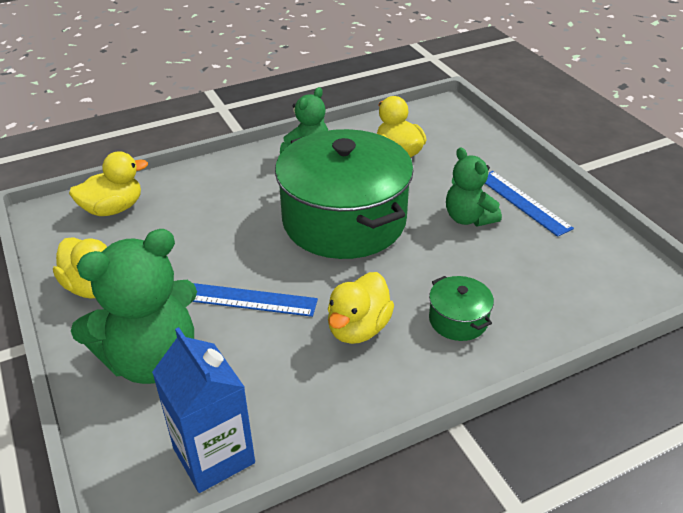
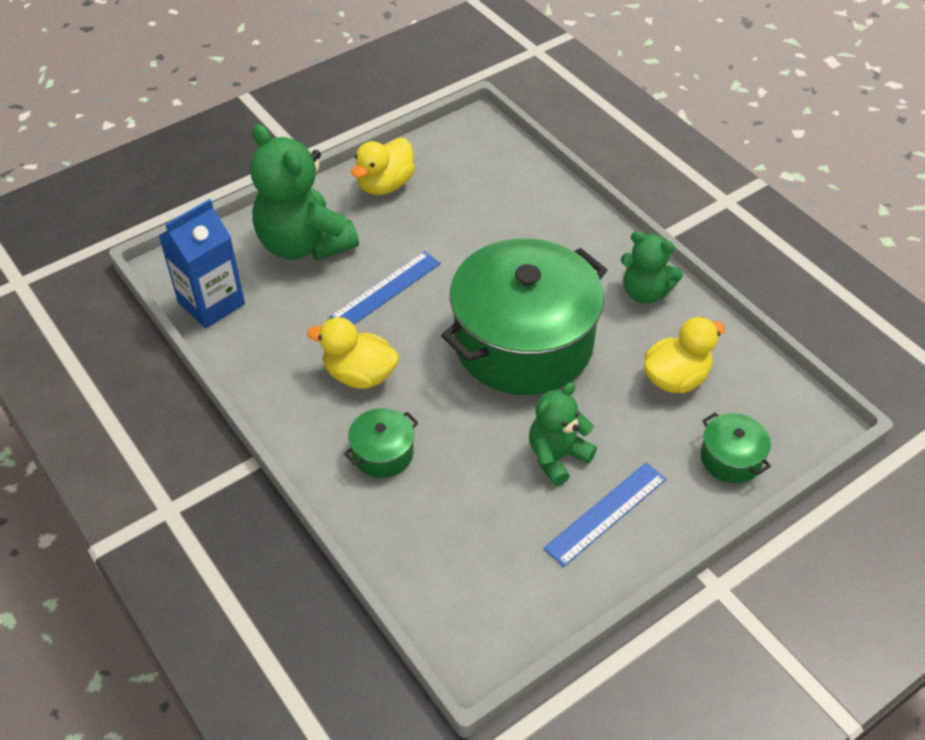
camera: 80 degrees right, 10 degrees up
(113, 209) = (497, 165): yellow duck -> none
(249, 300) = (386, 290): blue ruler -> blue ruler turned 45 degrees clockwise
(475, 143) = (731, 458): none -> green pot

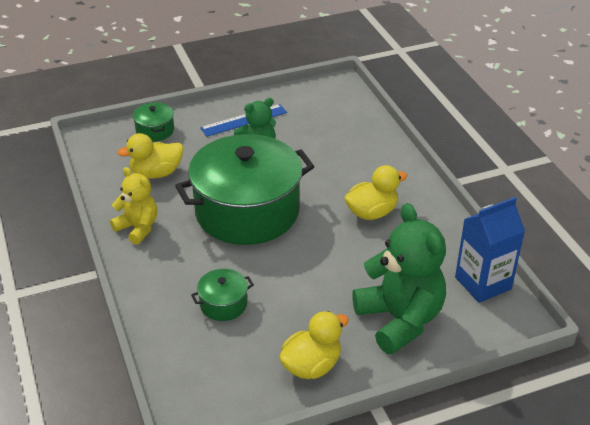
camera: 165 degrees left, 10 degrees down
(359, 375) = (372, 212): yellow duck -> yellow duck turned 60 degrees counterclockwise
(383, 453) = (366, 167): green pot -> green pot (223, 304)
(386, 290) = (337, 267): blue ruler -> none
(645, 292) = (138, 228): green teddy bear -> yellow teddy bear

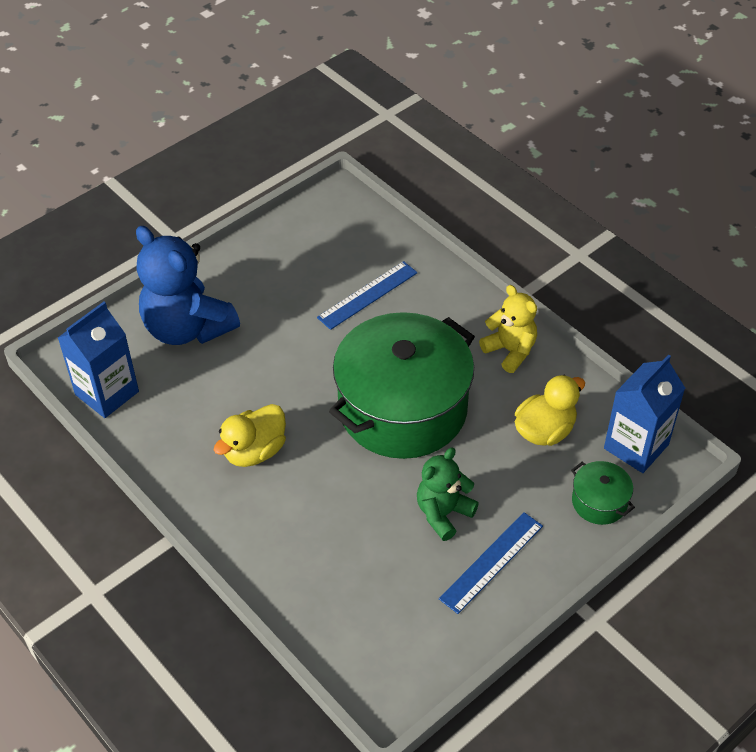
camera: 160 degrees right, 10 degrees up
(104, 150) = (636, 446): none -> blue carton
(138, 228) = (510, 351): yellow teddy bear -> yellow teddy bear turned 150 degrees counterclockwise
(223, 304) = (367, 295): green pot -> blue ruler
(311, 366) = (257, 263): yellow duck -> none
(399, 320) = (187, 328): green teddy bear -> blue teddy bear

